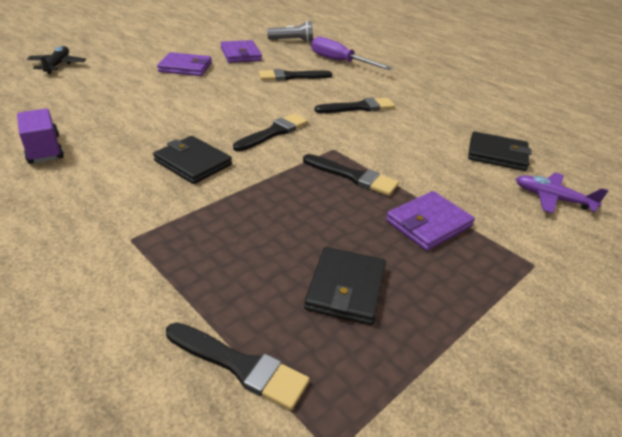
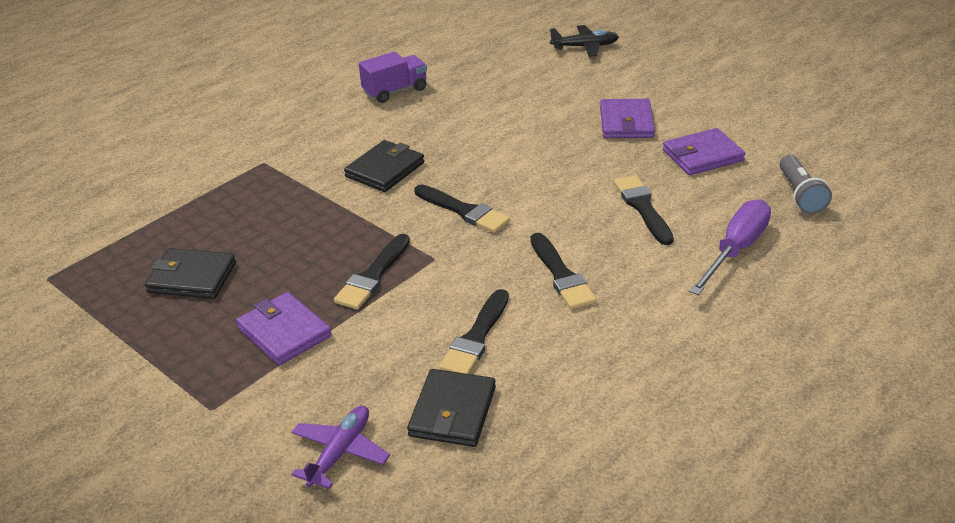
camera: 90 degrees right, 0 degrees up
(240, 366) = (122, 233): black brush -> black brush (476, 338)

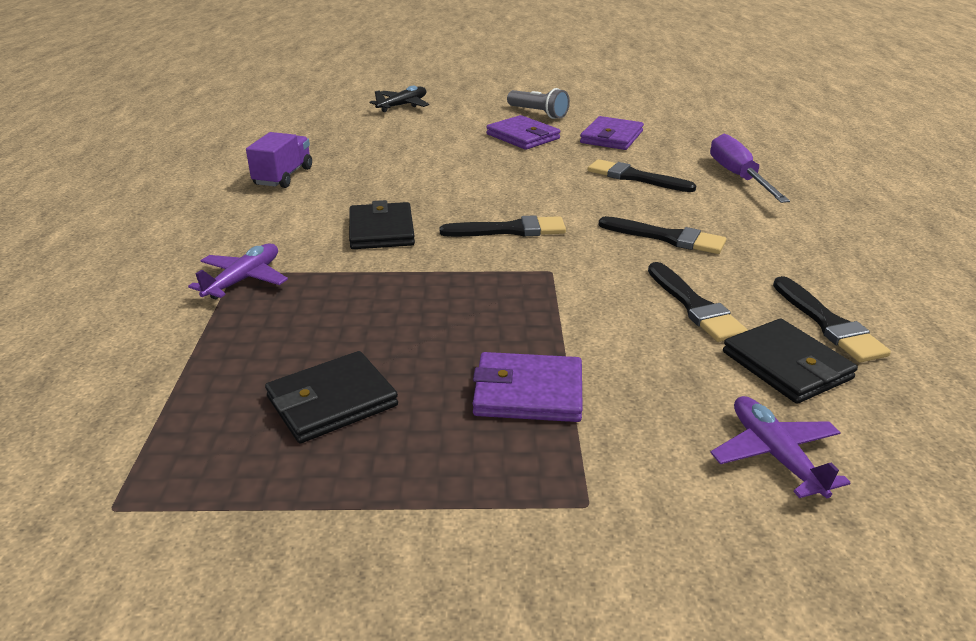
camera: 45 degrees left, 5 degrees down
(260, 170) = (244, 280): none -> purple plane
(373, 276) = (523, 307): black brush -> black brush (828, 324)
(800, 195) = (710, 136): grey flashlight -> grey flashlight (538, 113)

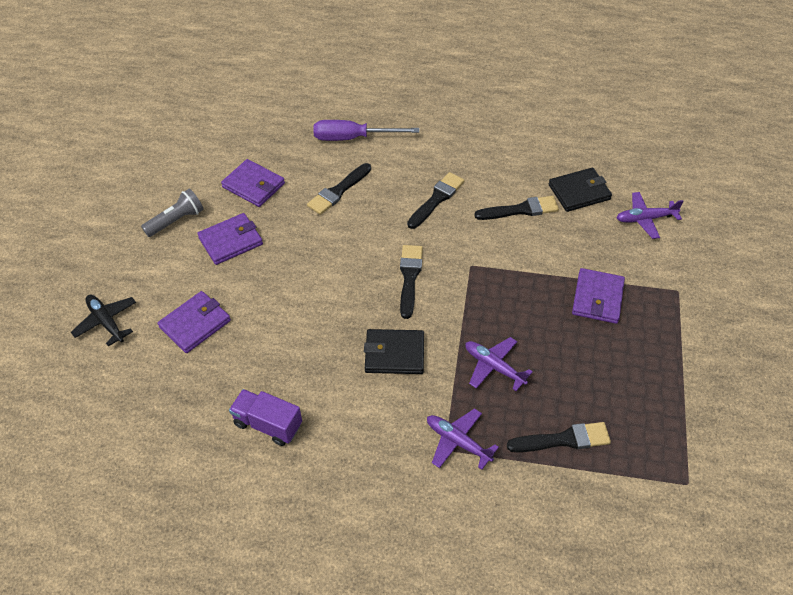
camera: 80 degrees left, 20 degrees up
(332, 401) = (602, 386): black wallet -> none
(367, 299) = (493, 366): none -> purple plane
(407, 135) = (195, 324): none -> purple wallet
(828, 324) = (543, 163): black brush -> black brush (563, 439)

